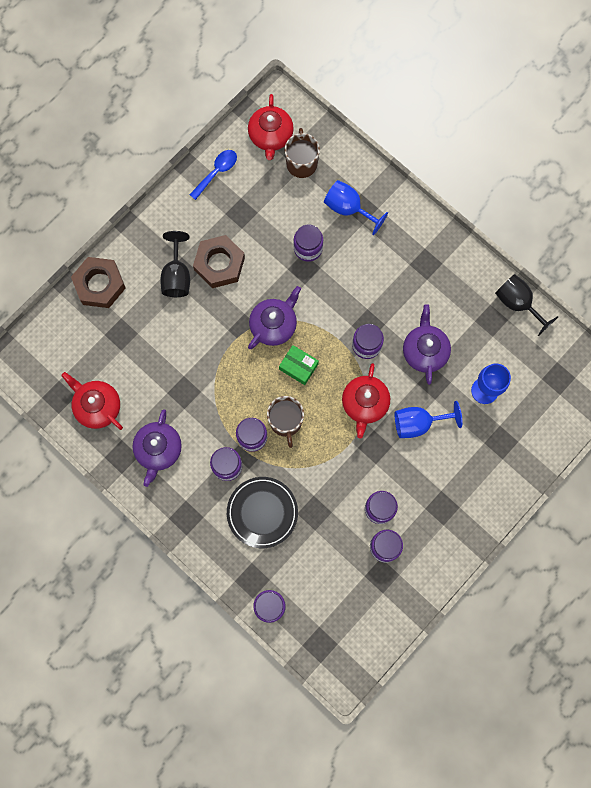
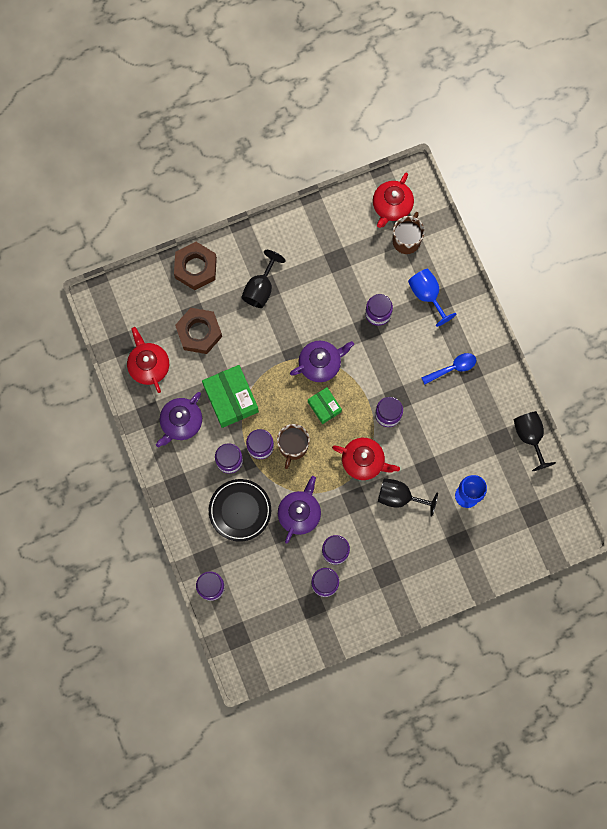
camera: 25 degrees right, 0 degrees up
(199, 402) = (231, 399): none -> green box
(216, 172) = (333, 217): blue spoon -> blue spoon (452, 368)
(219, 264) = (300, 294): brown nut -> brown nut (199, 332)
(364, 404) = (363, 461): red teapot -> red teapot turned 105 degrees counterclockwise
(418, 423) = (399, 497): blue goblet -> black goblet
(424, 351) = (433, 441): purple teapot -> purple teapot (299, 513)

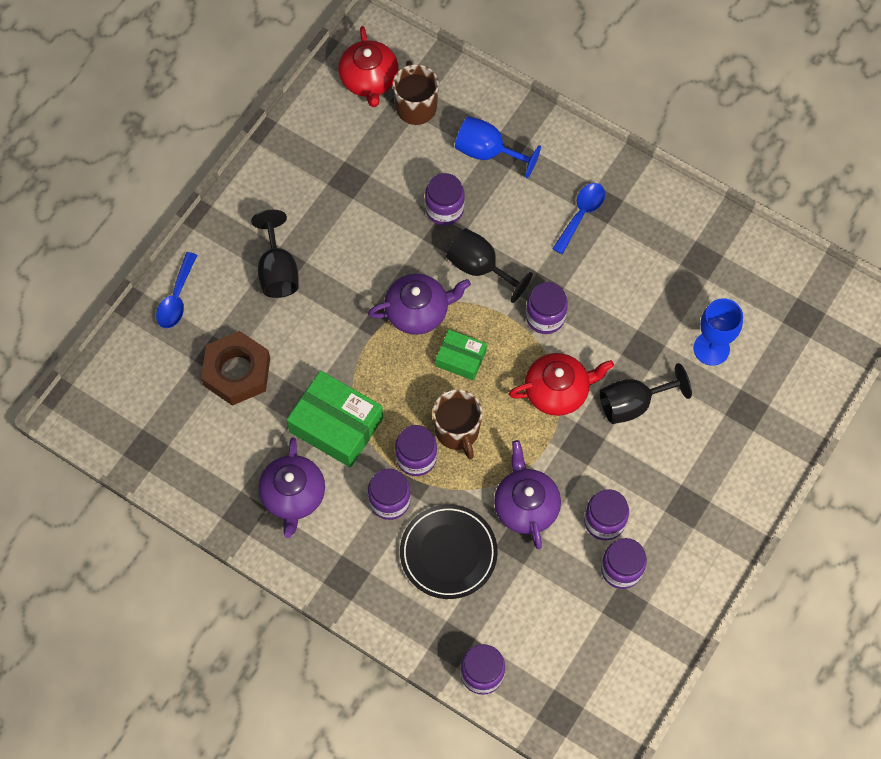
camera: 35 degrees left, 10 degrees down
(149, 365) = (200, 453): red teapot -> none
(196, 268) = (176, 298): brown nut -> blue spoon
(320, 364) = (418, 311): purple teapot -> purple teapot turned 45 degrees clockwise
(529, 437) = (731, 234): black goblet -> black goblet (480, 268)

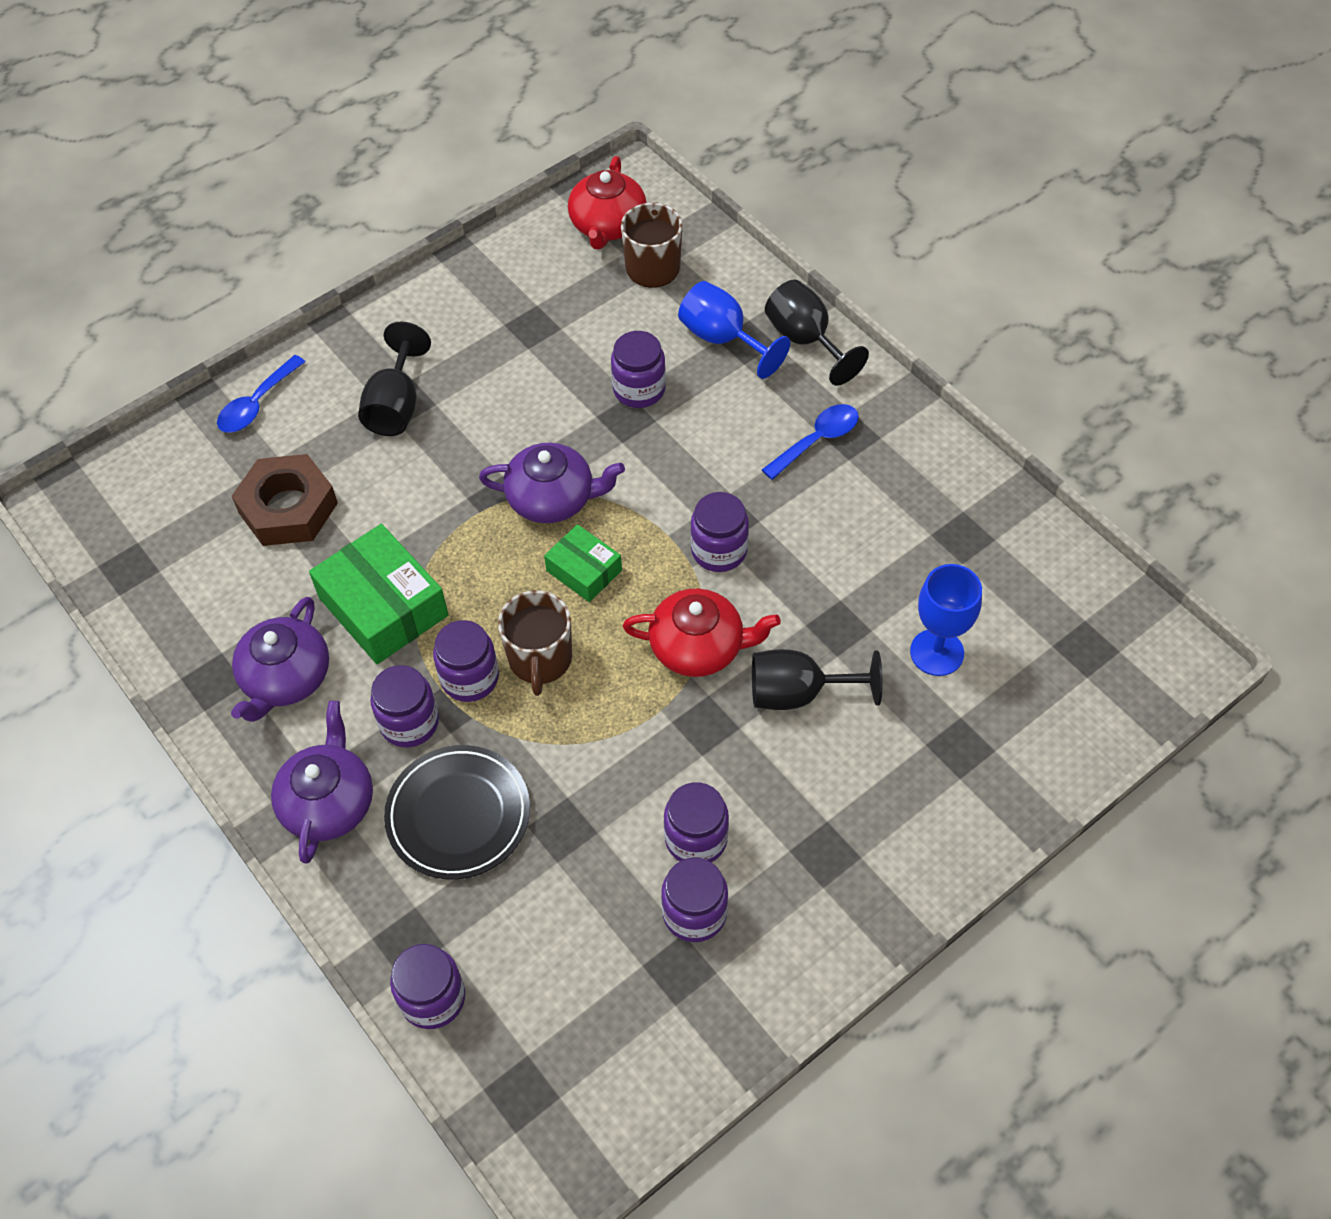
camera: 20 degrees right, 10 degrees down
(480, 268) = (656, 468): black goblet -> black goblet (805, 340)
(526, 505) = (593, 784): purple teapot -> purple teapot (329, 802)

